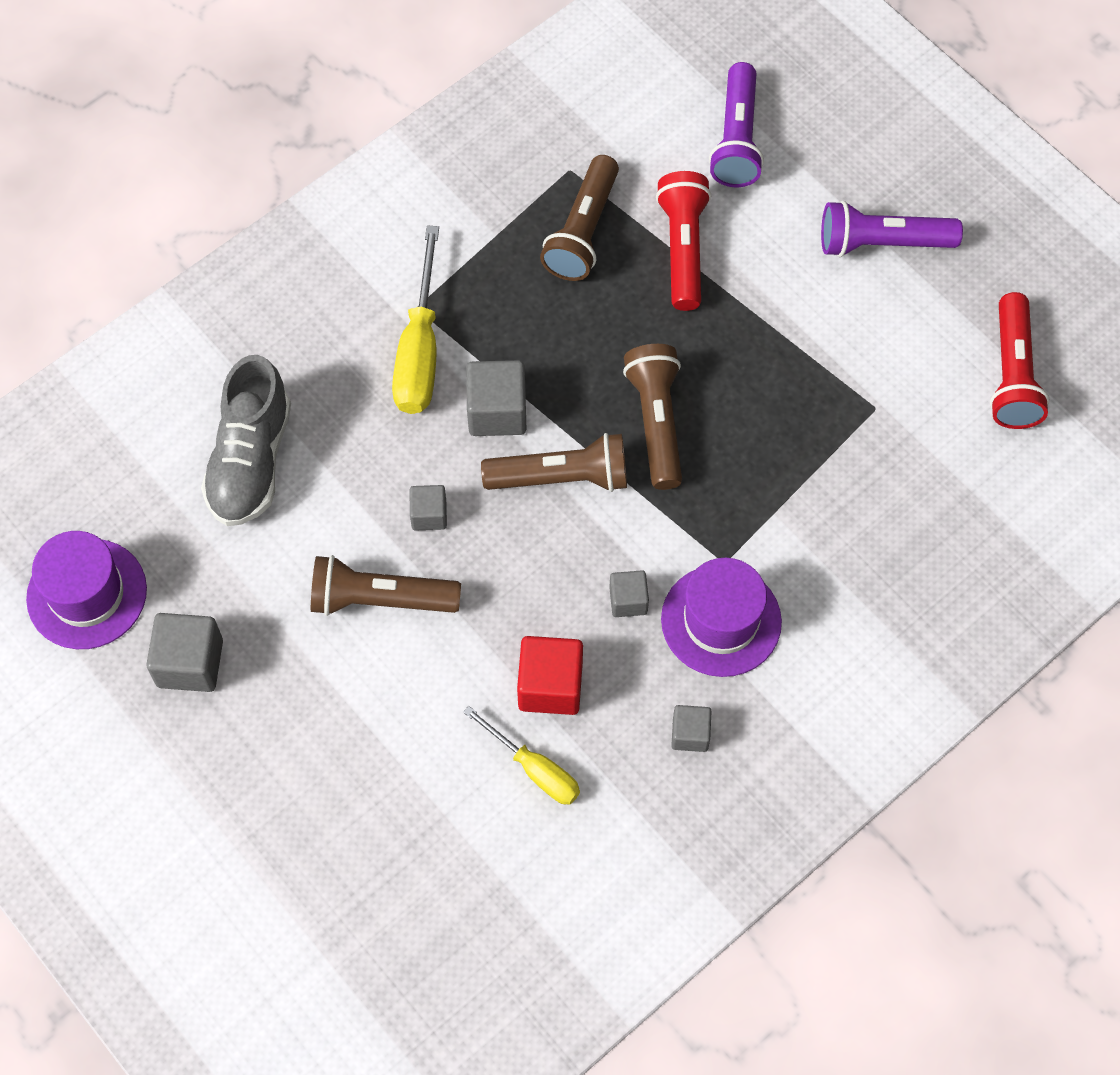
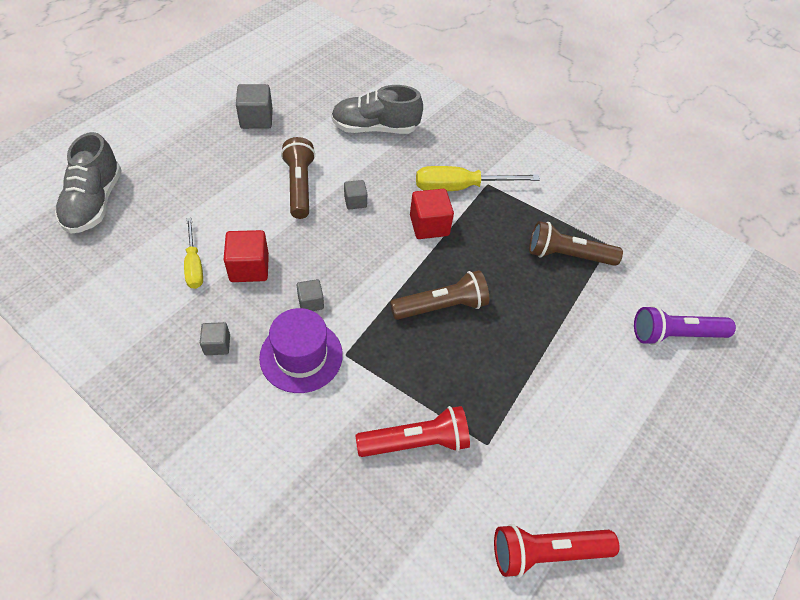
camera: 75 degrees right, 10 degrees down
(87, 594) = (292, 81): purple hat -> none
(370, 939) = (94, 202): none -> grey shoe
(497, 412) = (429, 225): grey cube -> red cube
(534, 769) = (194, 265): yellow screwdriver -> yellow screwdriver turned 45 degrees counterclockwise
(562, 478) = (391, 260): brown flashlight -> none
(683, 249) = (575, 310): red flashlight -> red flashlight (416, 442)
(881, 243) = (630, 438): purple flashlight -> none

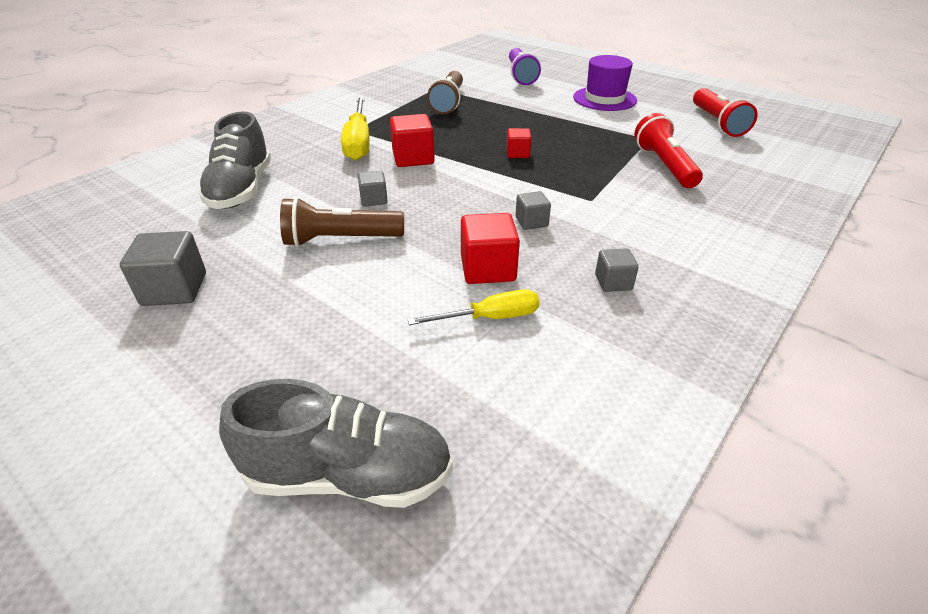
camera: 85 degrees left, 15 degrees down
(301, 356) = (604, 224): purple hat -> purple hat (604, 99)
(441, 306) = (518, 153): brown flashlight -> red cube

